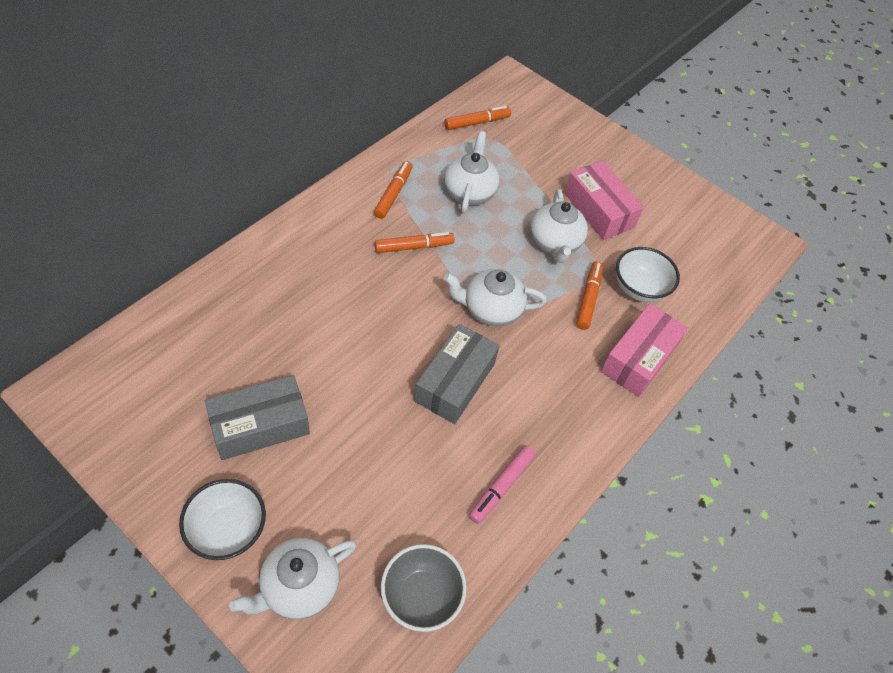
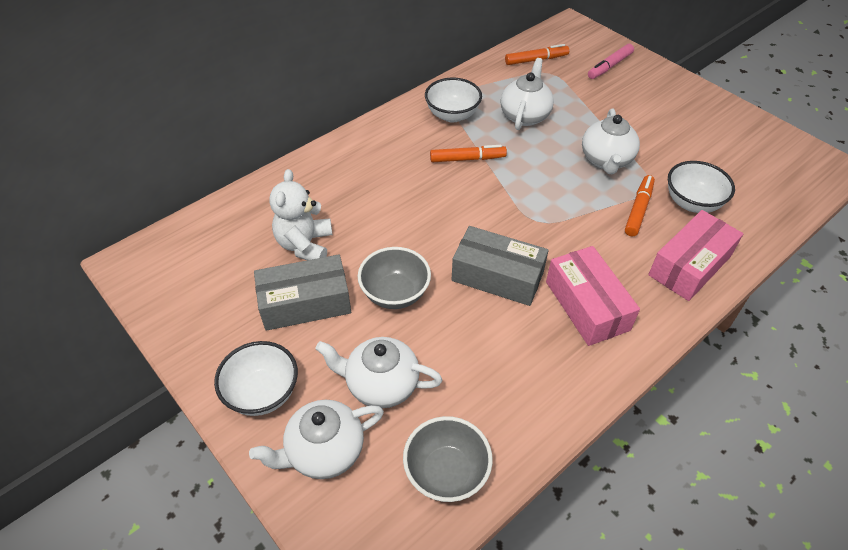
camera: 15 degrees right, 5 degrees down
(251, 358) = (305, 245): none -> white teddy bear
(353, 408) = (395, 293): none -> grey bowl
(393, 194) = (452, 115): orange marker -> white bowl
(455, 382) = (497, 276): grey box -> grey box turned 75 degrees clockwise
(491, 310) = (538, 215): white teapot -> white teapot (381, 384)
(501, 487) = (538, 375): pink marker -> pink marker (609, 66)
(598, 210) = (652, 134): pink box -> pink box (587, 305)

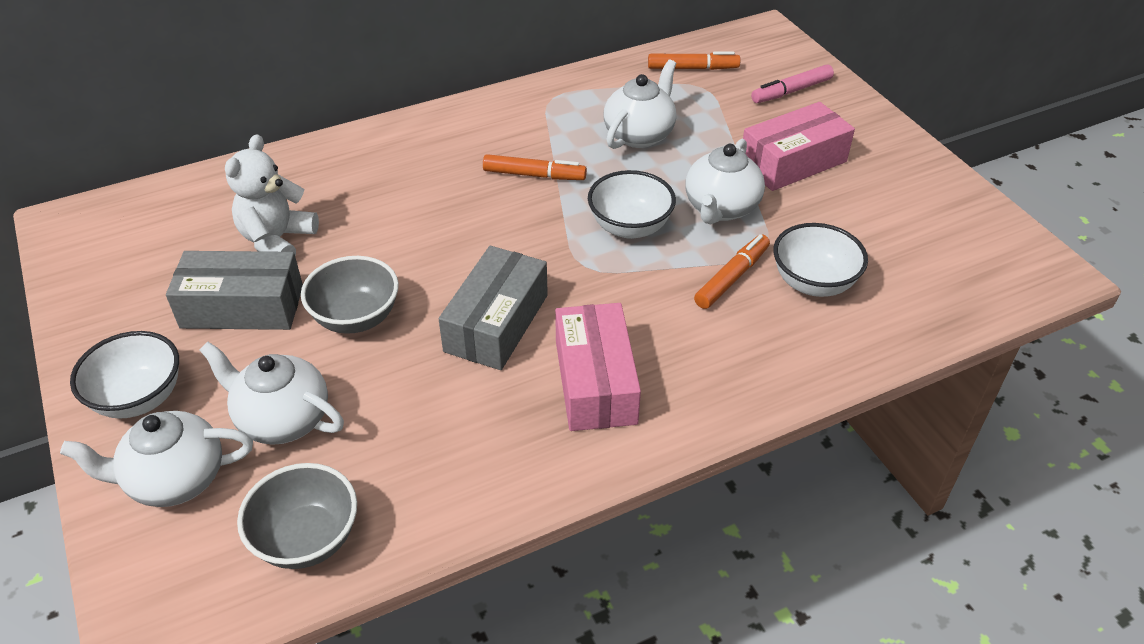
camera: 15 degrees right, 5 degrees down
(452, 115) = (543, 119): white bowl -> white bowl (630, 227)
(497, 276) = (496, 323): grey box -> grey box turned 75 degrees clockwise
(690, 265) = (765, 361): pink box -> pink box (793, 162)

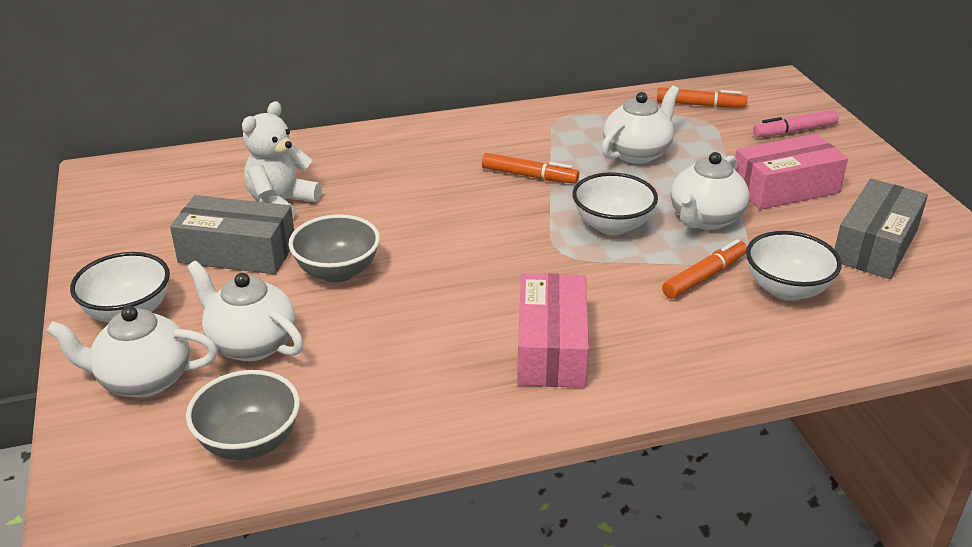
camera: 10 degrees right, 10 degrees down
(496, 323) = (467, 289): grey box -> grey box (875, 245)

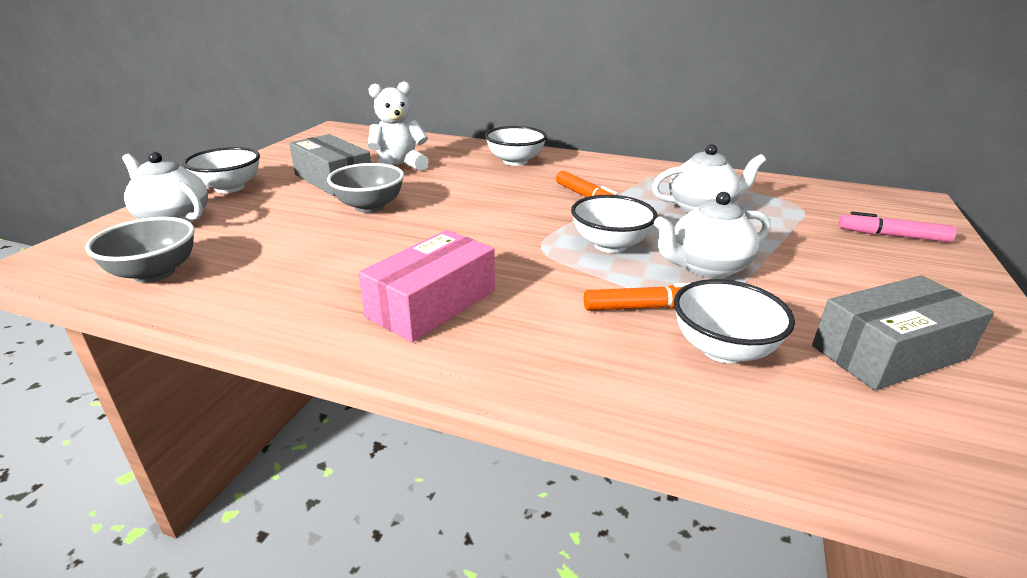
camera: 35 degrees right, 5 degrees down
(251, 344) = (255, 224): white teapot -> none
(399, 151) = (515, 161): none -> white bowl
(700, 105) = (807, 195): orange marker -> none
(785, 188) = (827, 272): pink box -> none

